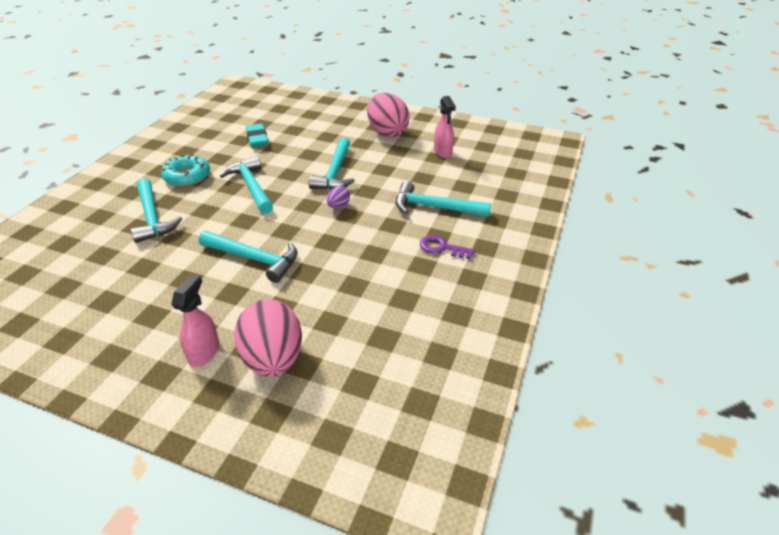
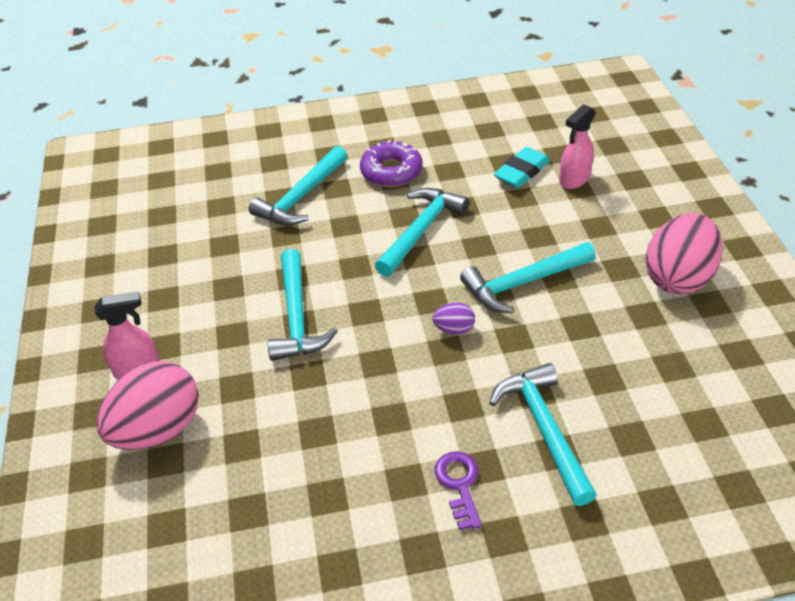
camera: 60 degrees right, 5 degrees up
(187, 176) = (391, 171): turquoise donut -> purple donut
(443, 152) = (697, 367): pink spray bottle -> pink spray bottle (574, 179)

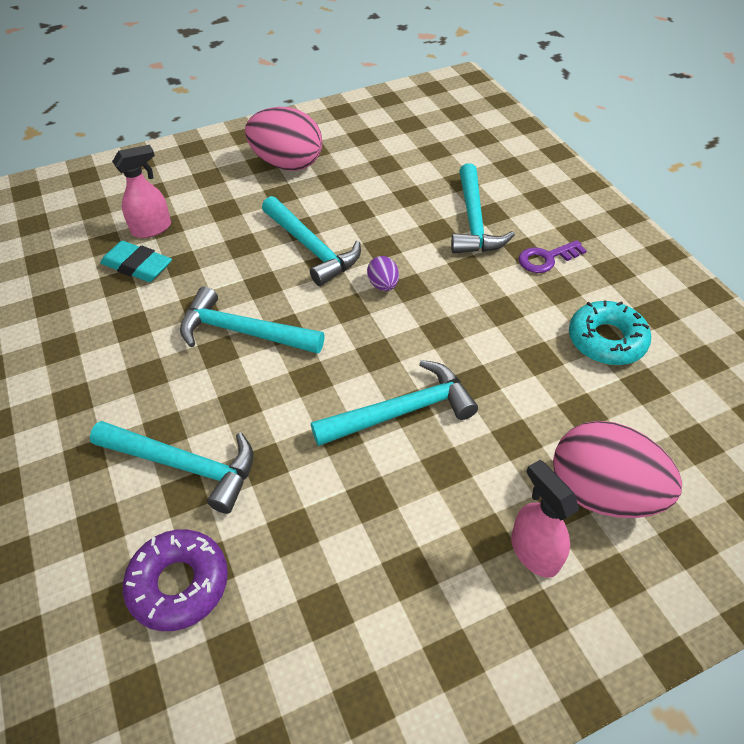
camera: 105 degrees left, 5 degrees up
(316, 499) = (606, 340): none -> turquoise donut
(391, 171) = (131, 379): purple donut -> purple donut (179, 584)
(544, 430) = (474, 221): turquoise hammer -> turquoise hammer turned 60 degrees counterclockwise
(574, 179) = (152, 229): pink spray bottle -> pink spray bottle turned 60 degrees counterclockwise

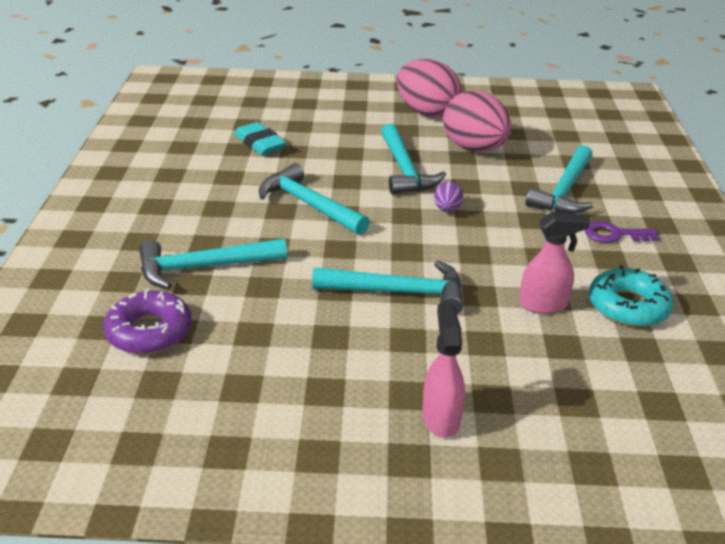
camera: 25 degrees right, 15 degrees down
(152, 229) = (287, 124): pink spray bottle -> pink spray bottle (543, 304)
(184, 465) = (204, 267): turquoise hammer -> turquoise hammer turned 120 degrees clockwise
(602, 493) = (535, 404): pink egg -> pink egg (474, 148)

